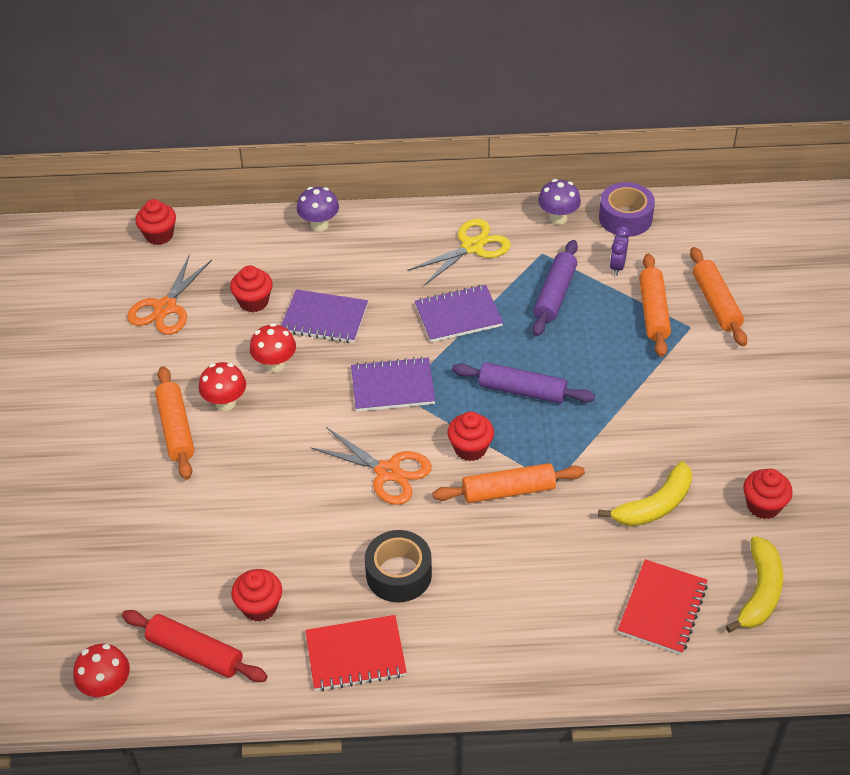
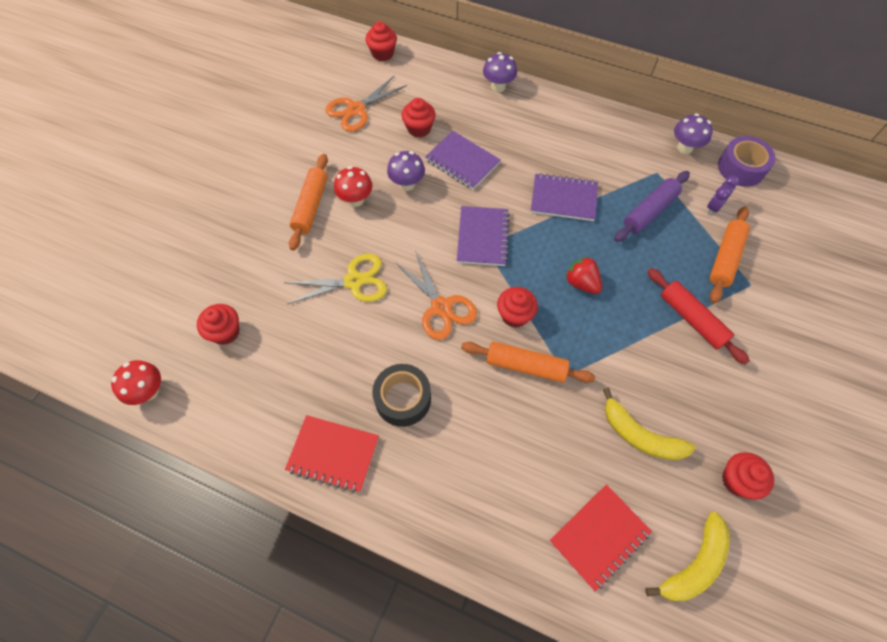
camera: 25 degrees right, 15 degrees up
(195, 652) = (223, 393): red rolling pin -> red rolling pin (692, 319)
(259, 606) = (287, 377): red cupcake -> red cupcake (225, 332)
(275, 364) = (407, 184): red mushroom -> purple mushroom
(392, 386) = (483, 237): purple notebook -> purple notebook turned 75 degrees clockwise
(472, 247) = (604, 146): yellow scissors -> yellow scissors (354, 281)
(522, 390) = (581, 283): purple rolling pin -> red strawberry
(654, 505) = (640, 435): yellow banana -> yellow banana turned 45 degrees clockwise
(715, 303) = (784, 272): orange rolling pin -> none

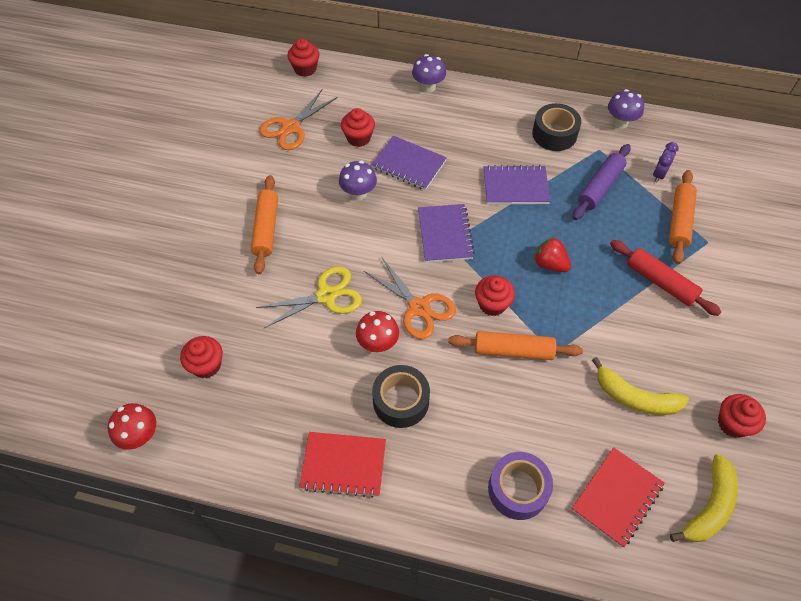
camera: 10 degrees left, 5 degrees down
(356, 200) = (310, 216): red mushroom -> red mushroom (378, 344)
(614, 150) = (554, 134): none -> black tape
(741, 168) = (676, 135): purple tape -> purple tape (518, 489)

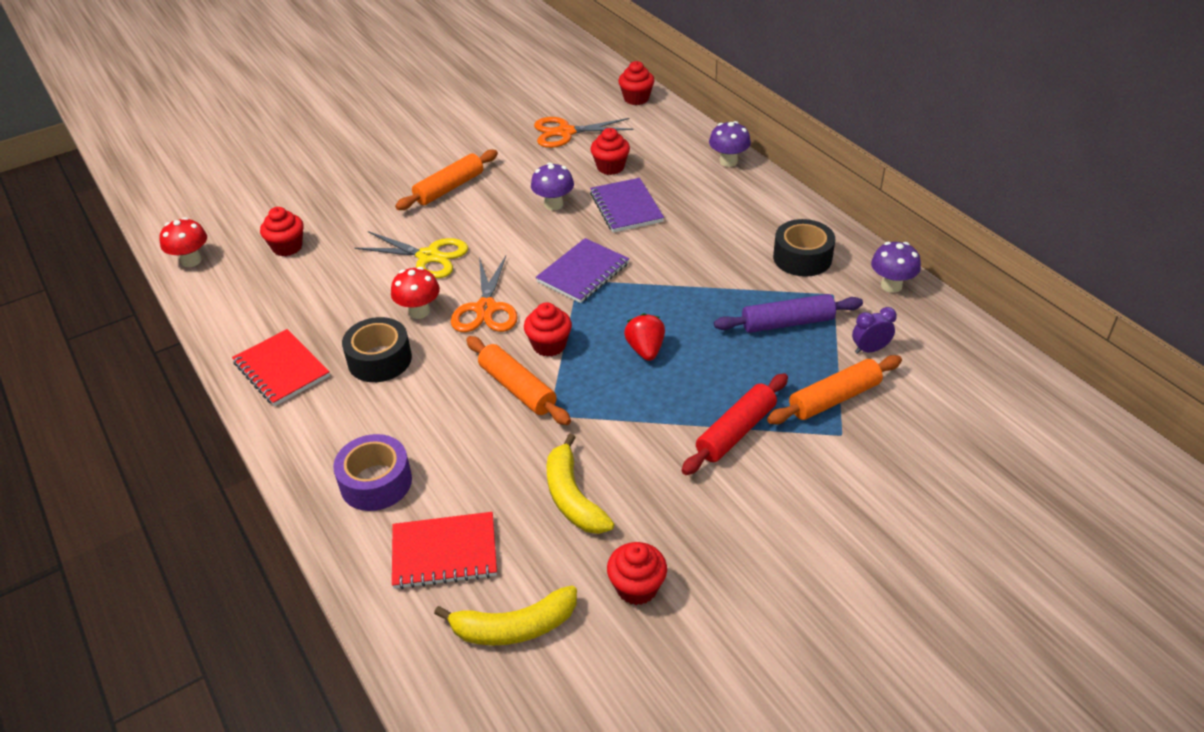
camera: 45 degrees right, 15 degrees down
(515, 186) = (700, 275): purple notebook -> none
(660, 282) = (736, 432): red rolling pin -> red rolling pin turned 45 degrees clockwise

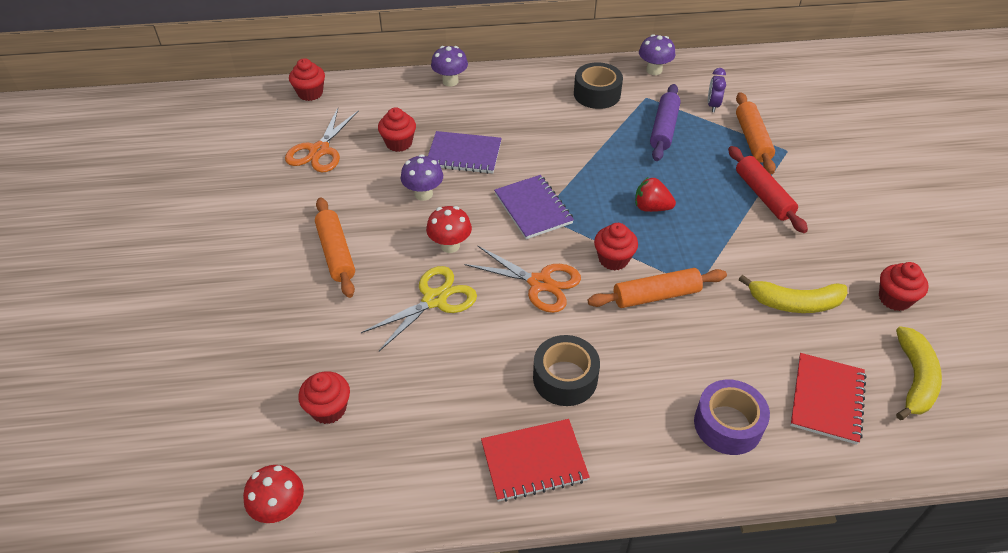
camera: 65 degrees left, 5 degrees up
(419, 311) = (513, 330): red mushroom -> red mushroom (450, 245)

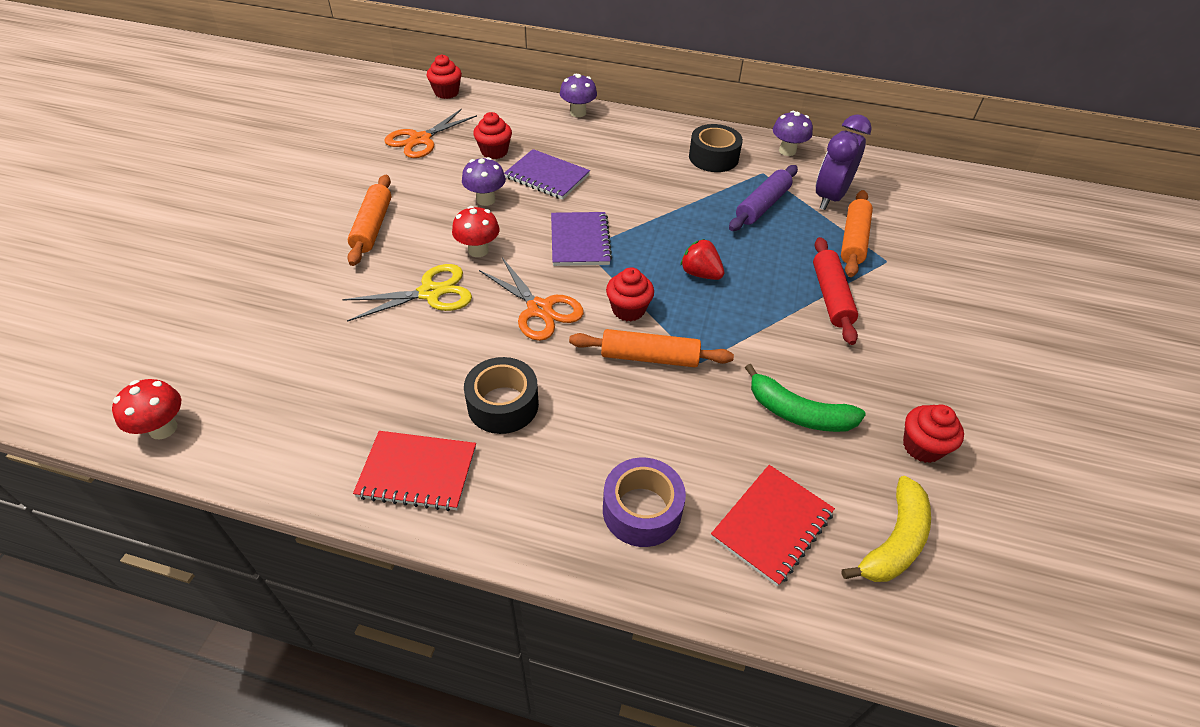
camera: 20 degrees right, 0 degrees up
(328, 409) = (268, 356): red cupcake -> none
(713, 105) = (830, 198): purple clock -> purple clock, size x1.93
(794, 303) = (798, 413): yellow banana -> green banana

